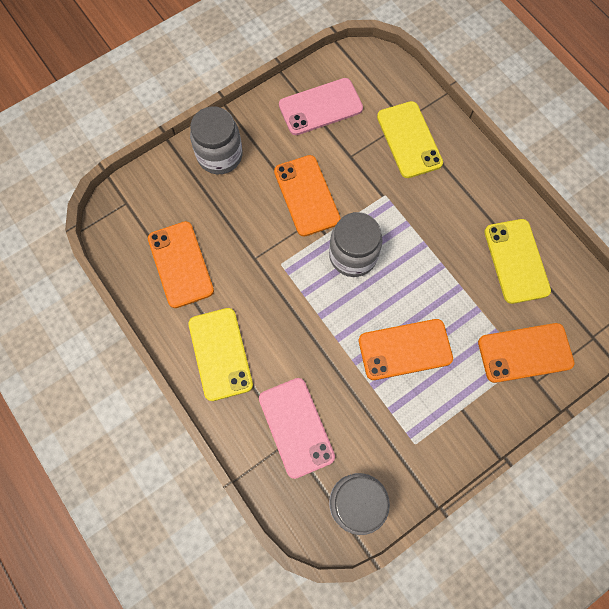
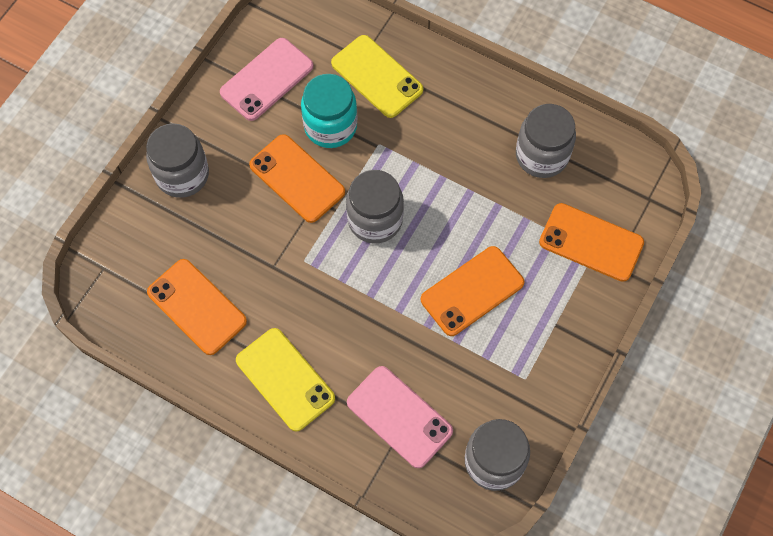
camera: 25 degrees left, 5 degrees down
(353, 165) = (330, 126): none -> turquoise jar
(516, 261) = (541, 155): yellow phone -> grey jar
(525, 353) = (591, 242): orange phone -> orange phone turned 60 degrees clockwise

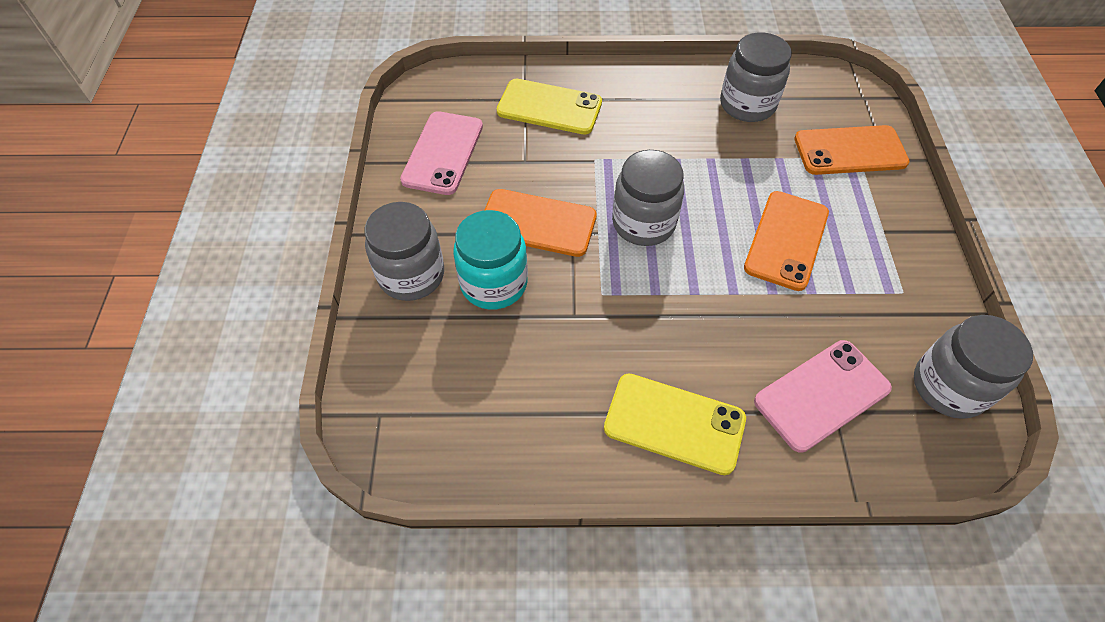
camera: 30 degrees left, 10 degrees down
(197, 307) = (519, 399): orange phone -> none
(330, 126) = (536, 164): turquoise jar -> turquoise jar (494, 283)
(399, 416) = (821, 395): pink phone -> pink phone turned 45 degrees counterclockwise

